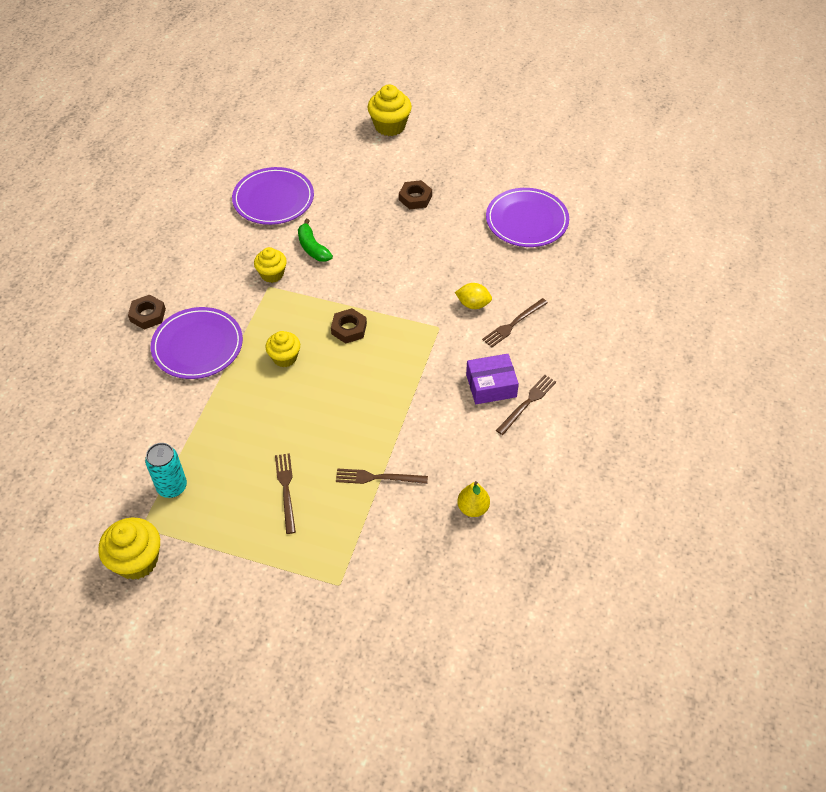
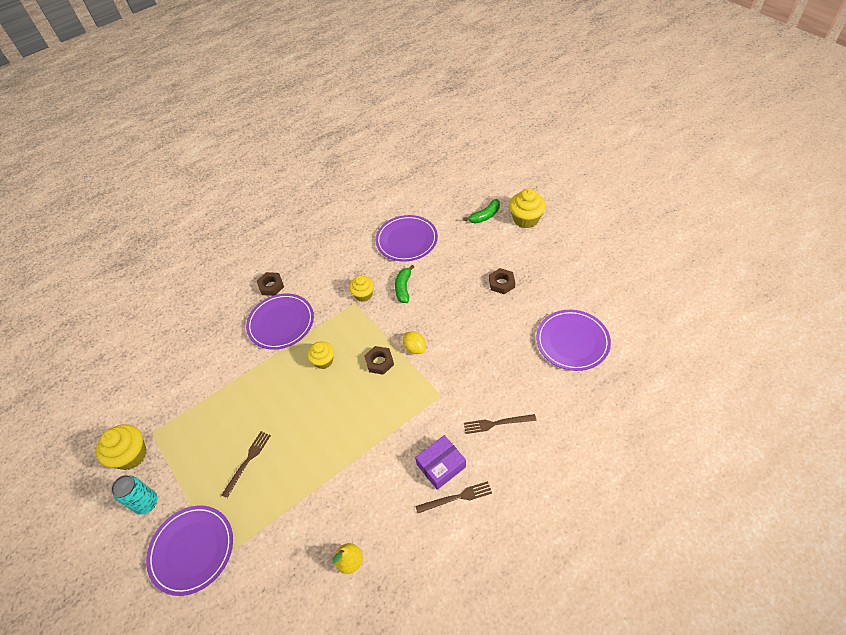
camera: 40 degrees right, 0 degrees up
(172, 487) = (189, 415): turquoise can -> turquoise can (146, 503)
(300, 596) = (192, 550): none -> purple plate
(342, 139) = (485, 216): none -> green banana
(378, 478) = (308, 491): brown fork -> none
(473, 304) = (479, 390): yellow lemon -> yellow lemon (415, 348)
(491, 385) = (441, 465): purple box -> purple box turned 60 degrees counterclockwise

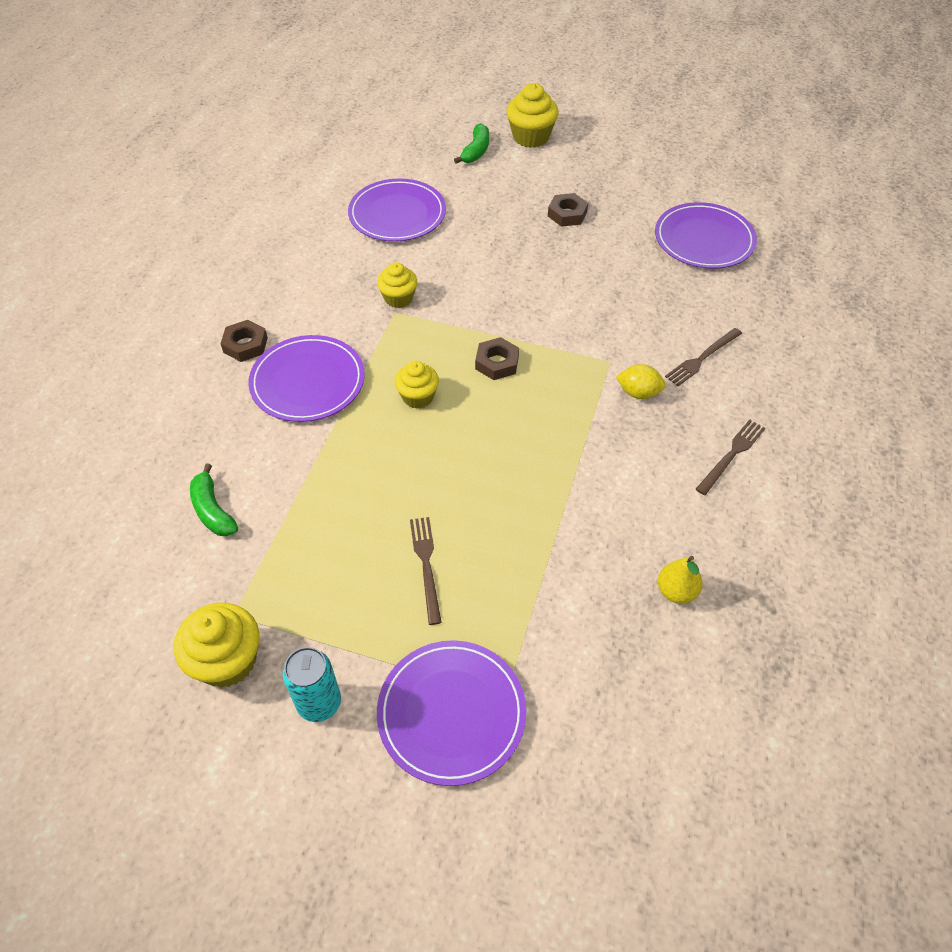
camera: 40 degrees left, 0 degrees up
(403, 288) = (447, 268): green banana -> green banana (213, 510)
(415, 348) = (528, 327): yellow lemon -> yellow lemon (638, 393)
(441, 465) = (682, 433): purple box -> none

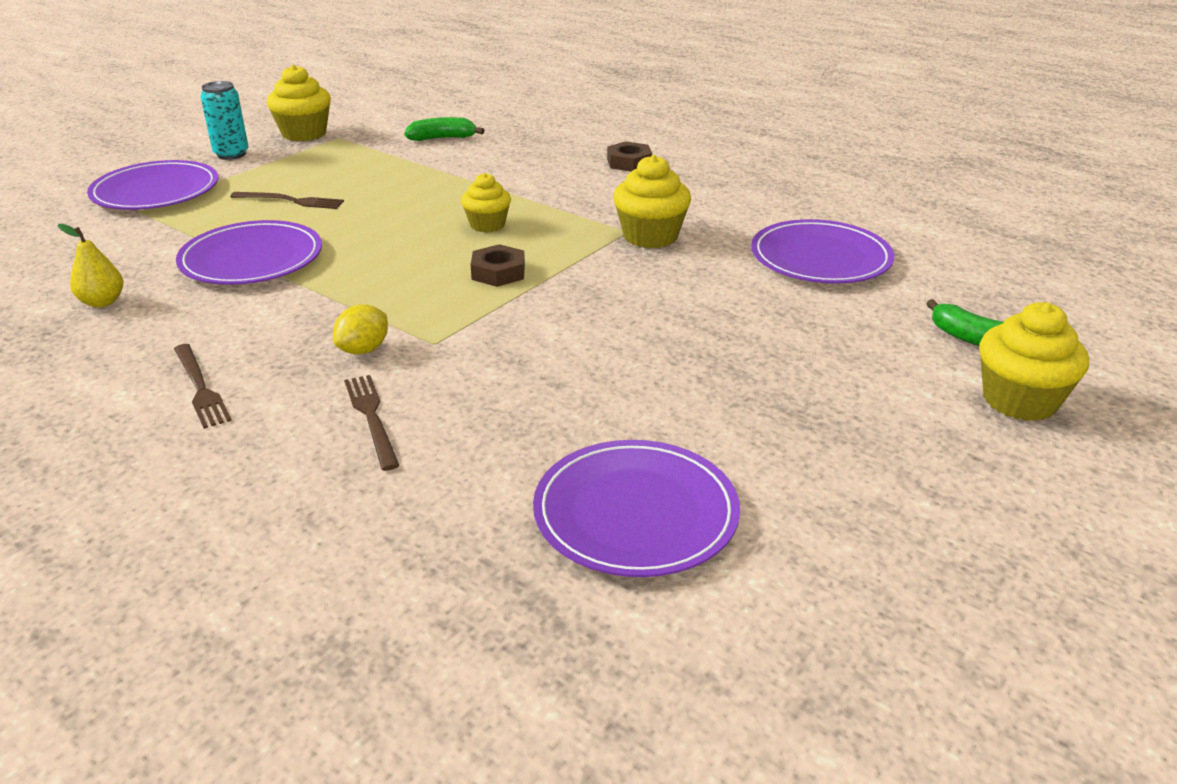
camera: 110 degrees right, 20 degrees down
(308, 382) = (555, 181): purple plate -> purple plate (251, 259)
(398, 298) = (650, 236): yellow cupcake -> yellow cupcake, size x1.52
(567, 214) = (772, 385): brown nut -> none

